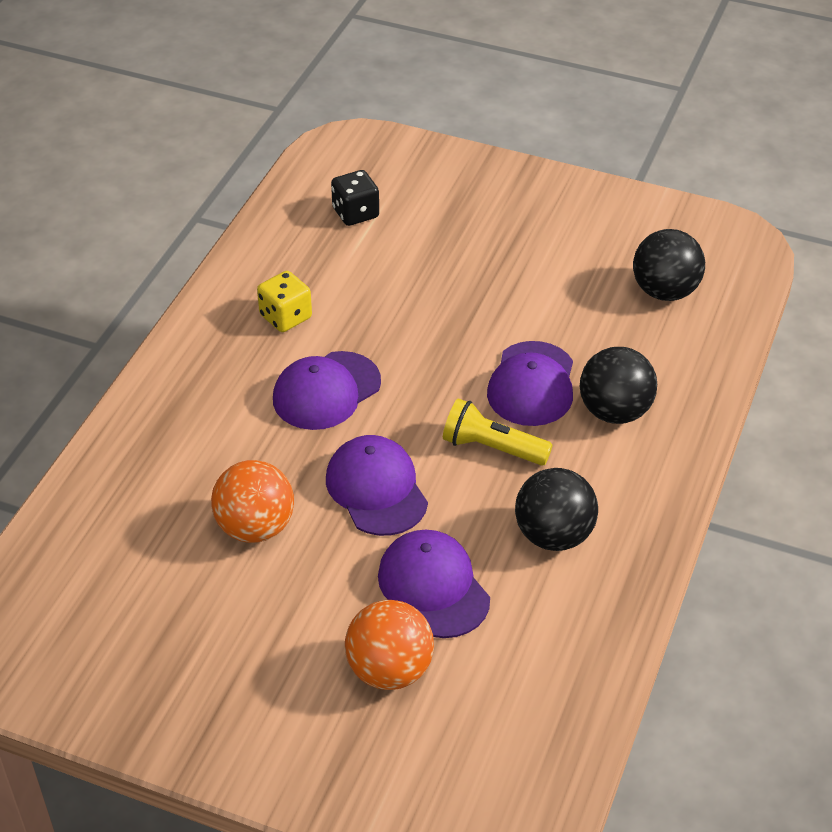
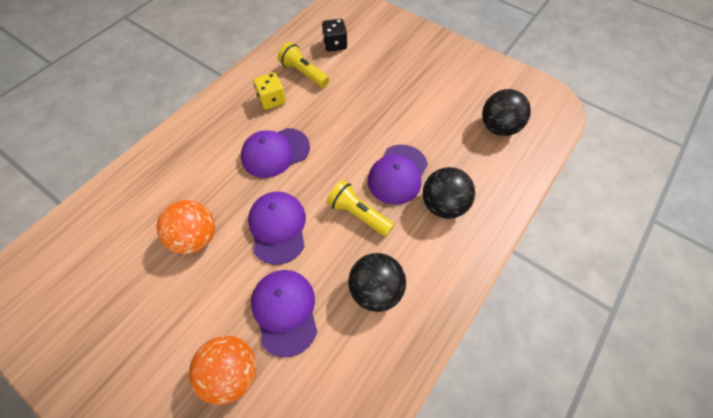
camera: 15 degrees right, 15 degrees up
(321, 267) = (304, 73): none -> yellow flashlight

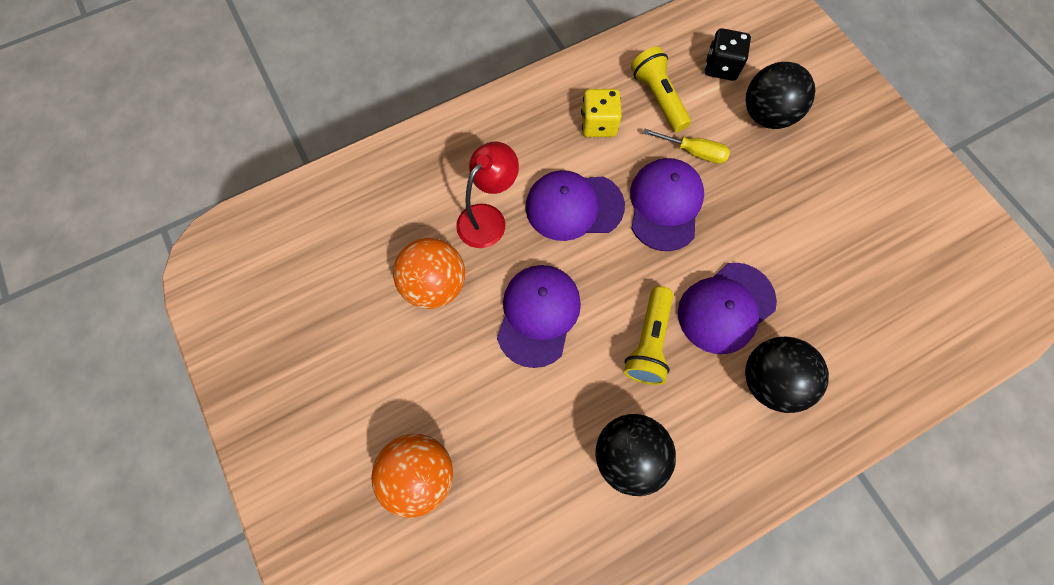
camera: 25 degrees right, 10 degrees up
(219, 181) = (488, 218): none -> red lamp
(285, 311) = (506, 429): purple cap -> purple cap (665, 205)
(338, 95) = (693, 152): none -> yellow screwdriver
(358, 214) = (648, 342): yellow flashlight -> yellow flashlight turned 135 degrees counterclockwise
(498, 127) = (907, 298): black ball -> black ball (766, 115)

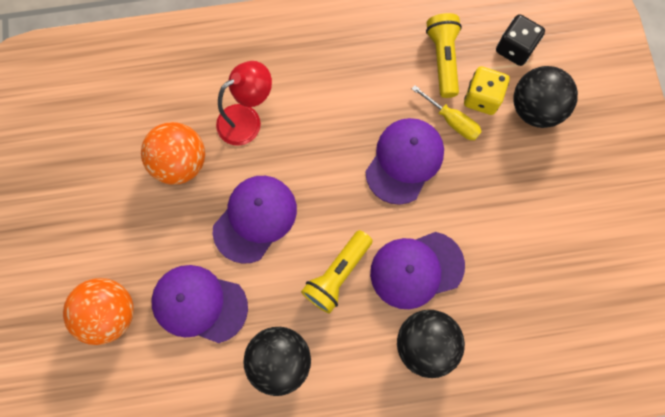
camera: 20 degrees right, 5 degrees up
(574, 206) = (324, 135): purple cap -> purple cap (199, 304)
(598, 124) = (378, 66): yellow dice -> yellow dice (482, 98)

